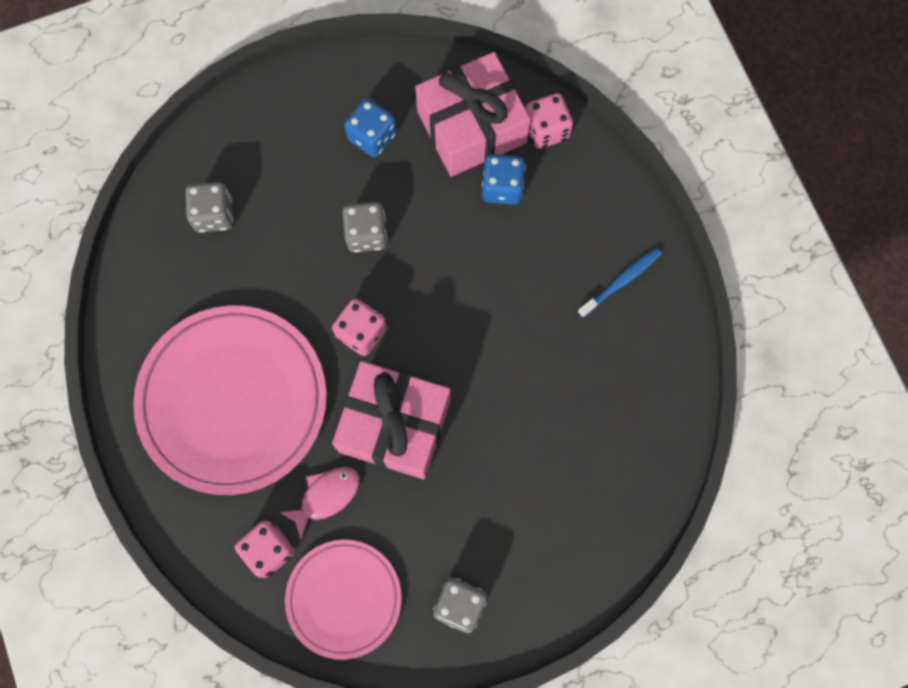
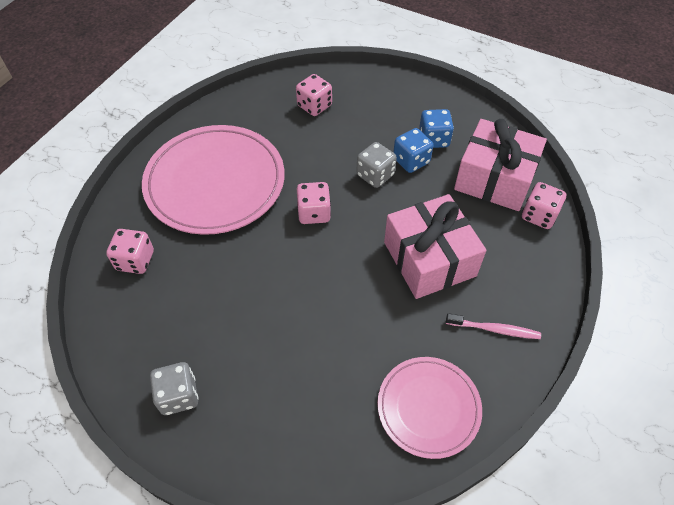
camera: 50 degrees right, 20 degrees down
(214, 215) = (314, 106): grey dice -> pink dice
(326, 496) = (194, 266): pink fish -> none
(344, 598) = (132, 322): pink plate -> pink plate (428, 407)
(394, 425) = (271, 270): pink gift -> pink gift (429, 259)
(502, 187) = (477, 219): blue dice -> blue dice (411, 161)
(621, 281) = (494, 329): blue toothbrush -> pink toothbrush

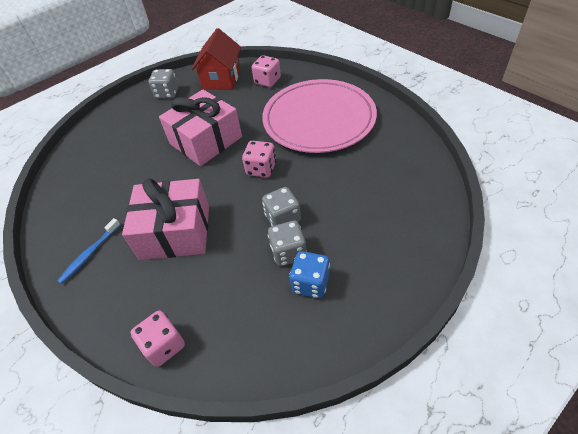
camera: 115 degrees right, 5 degrees down
(131, 327) = (221, 79): none -> red house
(314, 106) = (393, 193): pink dice -> none
(411, 161) = (288, 252): blue dice -> grey dice
(428, 407) = (73, 196): pink plate -> none
(494, 179) = (231, 322): pink gift -> pink gift (206, 140)
(494, 329) = (89, 254): pink toothbrush -> blue toothbrush

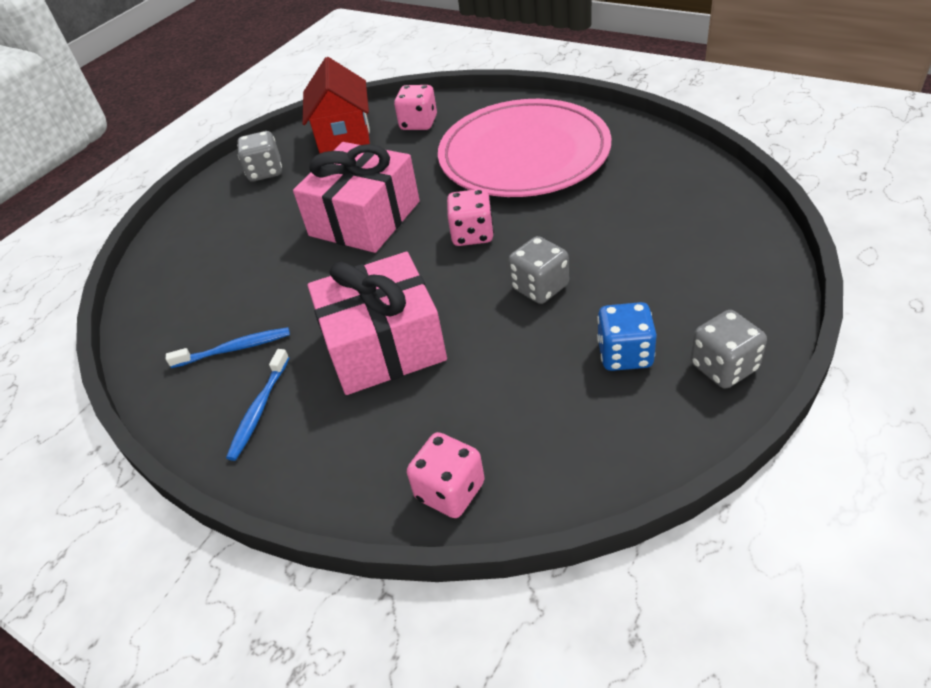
camera: 15 degrees left, 5 degrees down
(96, 209) = (234, 349): none -> blue toothbrush
(288, 252) = (572, 326): grey dice -> grey dice (723, 367)

